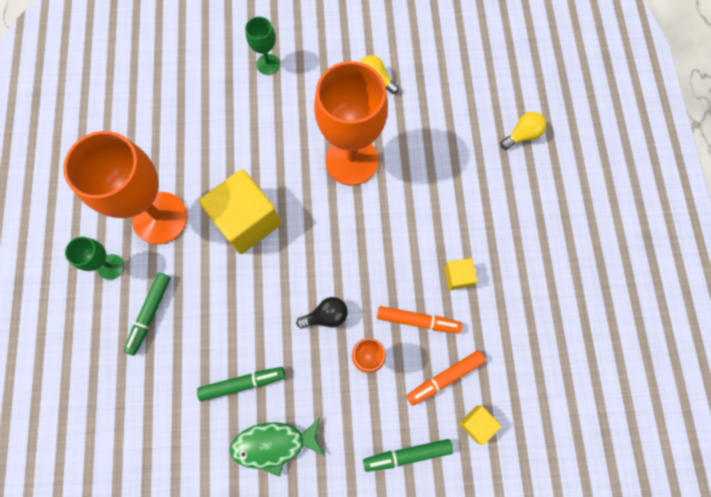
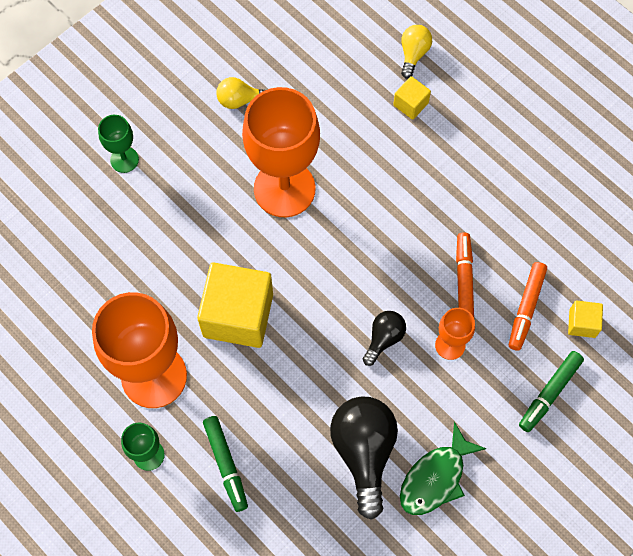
camera: 40 degrees left, 5 degrees down
(243, 383) = (364, 452): green marker -> black light bulb
(418, 321) = (464, 280): orange marker -> orange marker turned 60 degrees counterclockwise
(458, 277) = (464, 217): yellow cube -> yellow cube (410, 104)

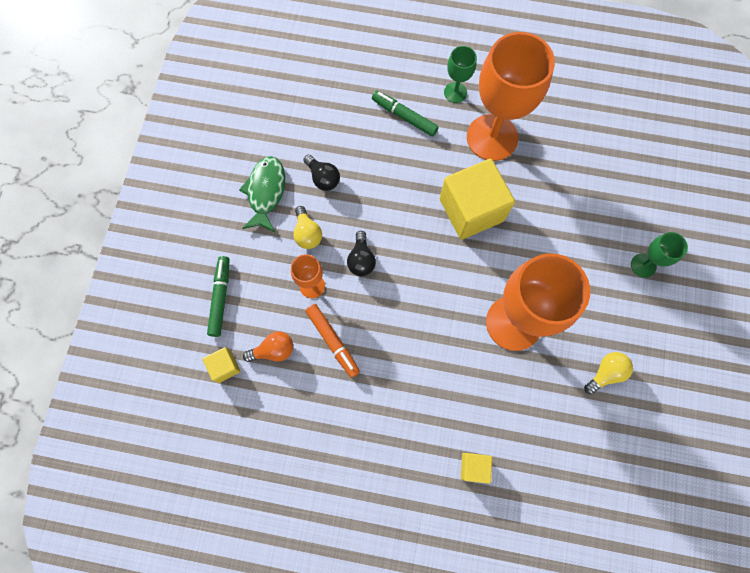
camera: 145 degrees right, 5 degrees up
(364, 452) = (323, 178): black light bulb -> black light bulb, size x0.53
(413, 54) = (506, 520): yellow light bulb -> yellow light bulb (307, 233)
(526, 308) = (273, 350): orange marker -> orange light bulb

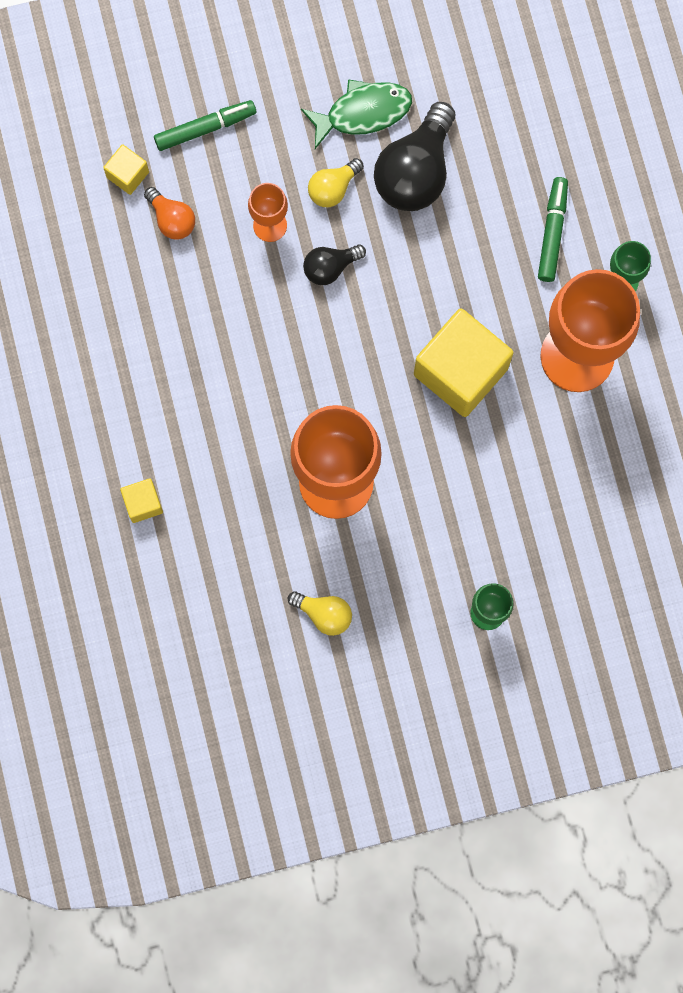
camera: 65 degrees right, 5 degrees up
(323, 178) = (415, 172): black light bulb -> black light bulb, size x1.90
(333, 341) = (214, 281): orange marker -> none

